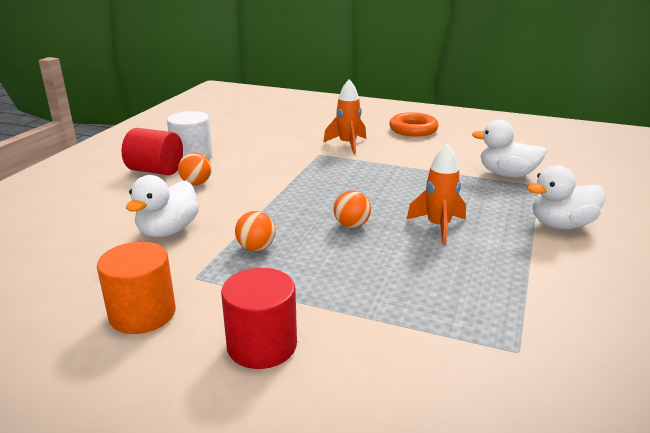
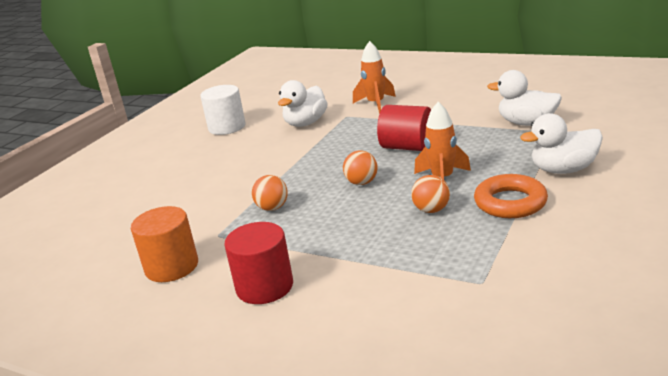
camera: 10 degrees right, 0 degrees up
(155, 171) = (193, 143): red cylinder -> red cylinder (407, 147)
(168, 230) = (198, 197): white duck -> white duck (305, 123)
(196, 183) = (228, 153): orange ball -> orange ball (431, 210)
(413, 129) = (445, 83): orange ring -> orange ring (510, 202)

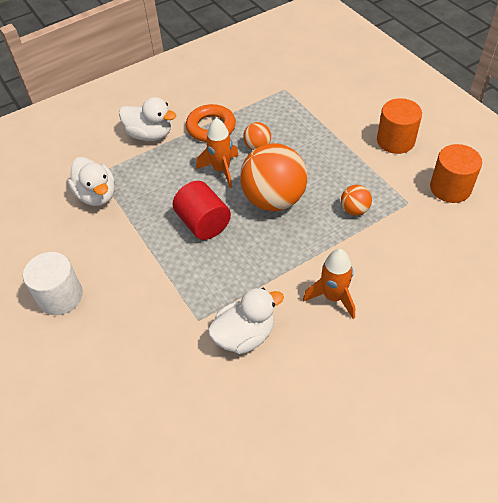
camera: 150 degrees left, 25 degrees up
(227, 127) = (328, 397): white cylinder -> white cylinder (60, 296)
(264, 287) = (395, 141): red cylinder -> orange cylinder
(362, 183) = (273, 200): orange ball -> orange ball, size x2.18
(376, 104) = (152, 323): orange rocket -> orange rocket (333, 297)

